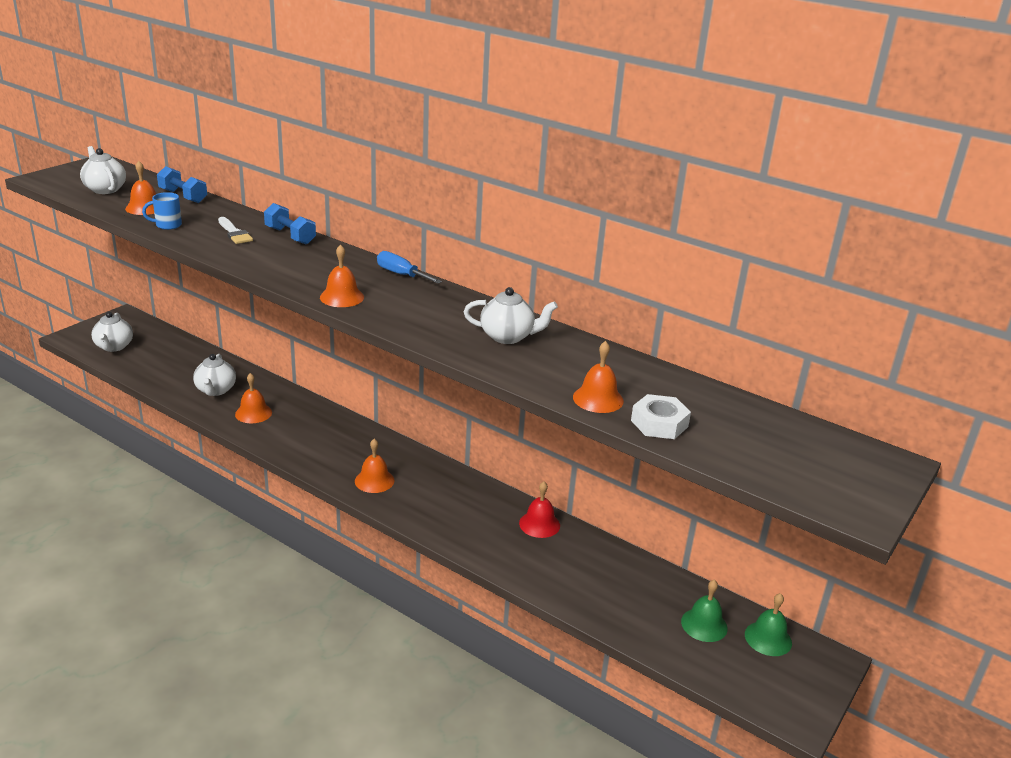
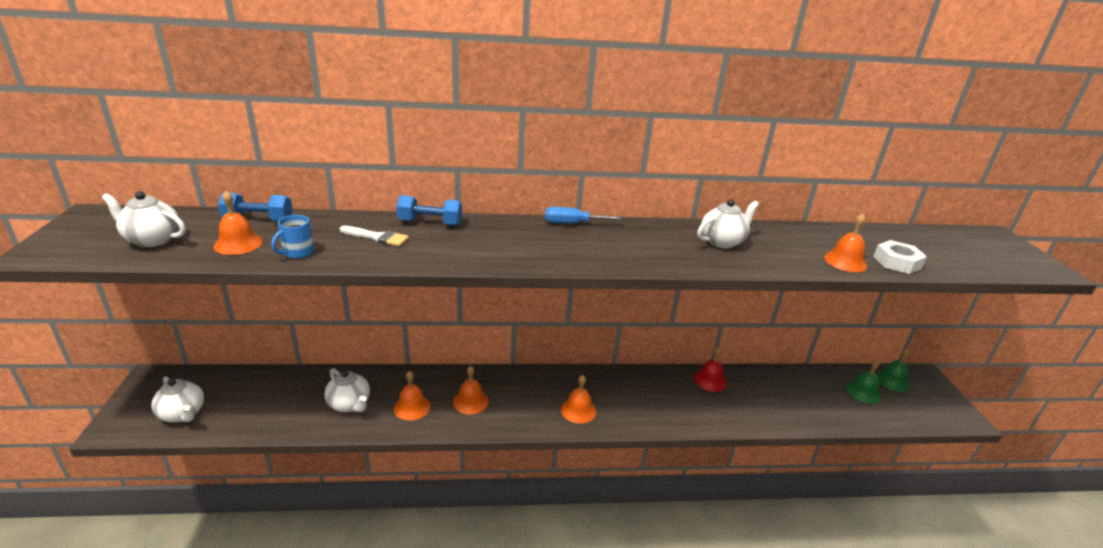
camera: 40 degrees left, 0 degrees up
(342, 297) = (571, 258): orange bell -> orange bell (470, 401)

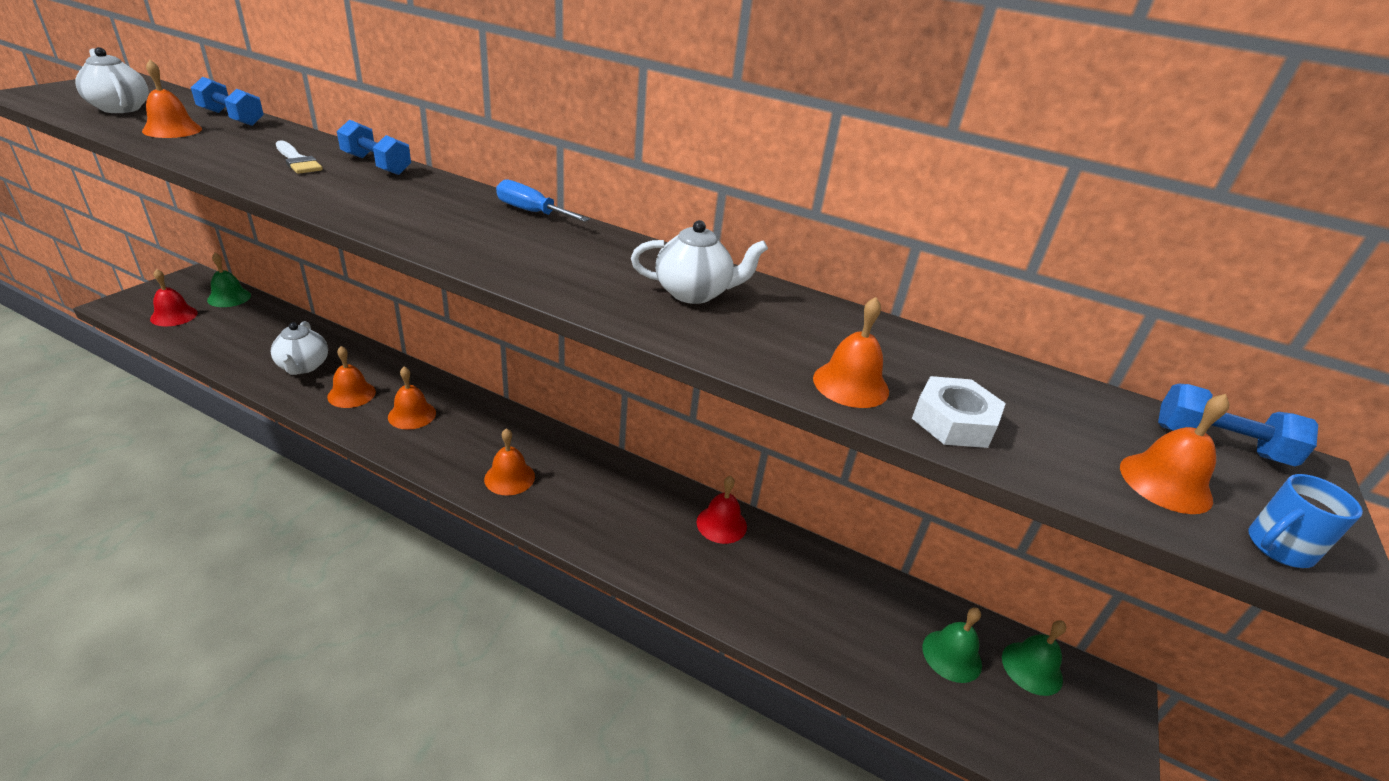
camera: 30 degrees right, 5 degrees up
(182, 414) = (174, 316): white teapot -> red bell
(210, 380) = (229, 297): none -> green bell
(297, 253) = (200, 150): blue mug -> blue mug (1277, 548)
(969, 235) = (1219, 444): none -> blue dumbbell
(979, 258) = (1165, 483): none -> orange bell

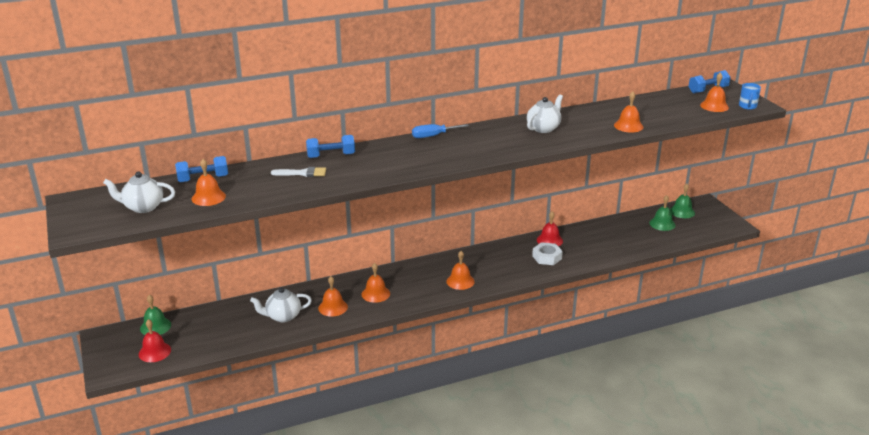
camera: 45 degrees left, 5 degrees down
(303, 366) = (283, 316): white teapot -> white teapot turned 135 degrees clockwise
(953, 421) = (662, 120): white nut -> white nut (547, 257)

